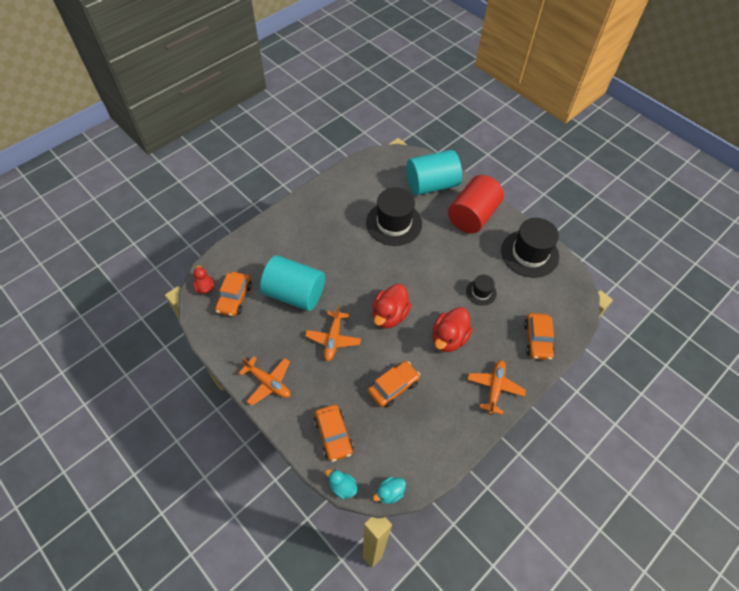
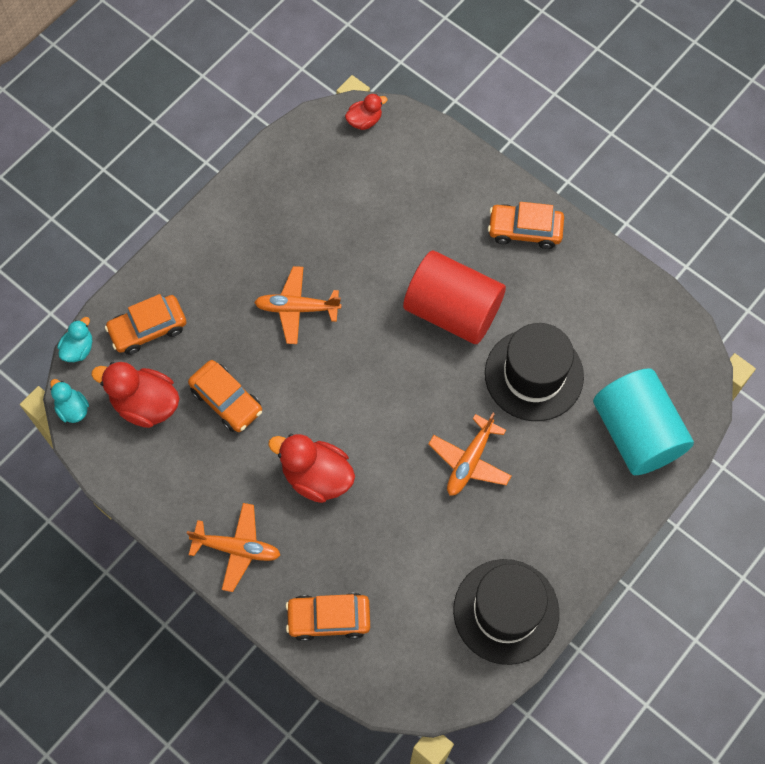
camera: 85 degrees right, 10 degrees up
(234, 298) = (351, 163): orange car -> orange car (525, 230)
(268, 383) = (219, 234): orange plane -> orange plane (469, 461)
(295, 293) = (369, 243): turquoise cylinder -> none
(389, 315) = (348, 384): red duck -> red duck (145, 404)
(472, 216) = (575, 508): red cylinder -> red cylinder (452, 311)
(481, 292) = (410, 526): black hat -> none

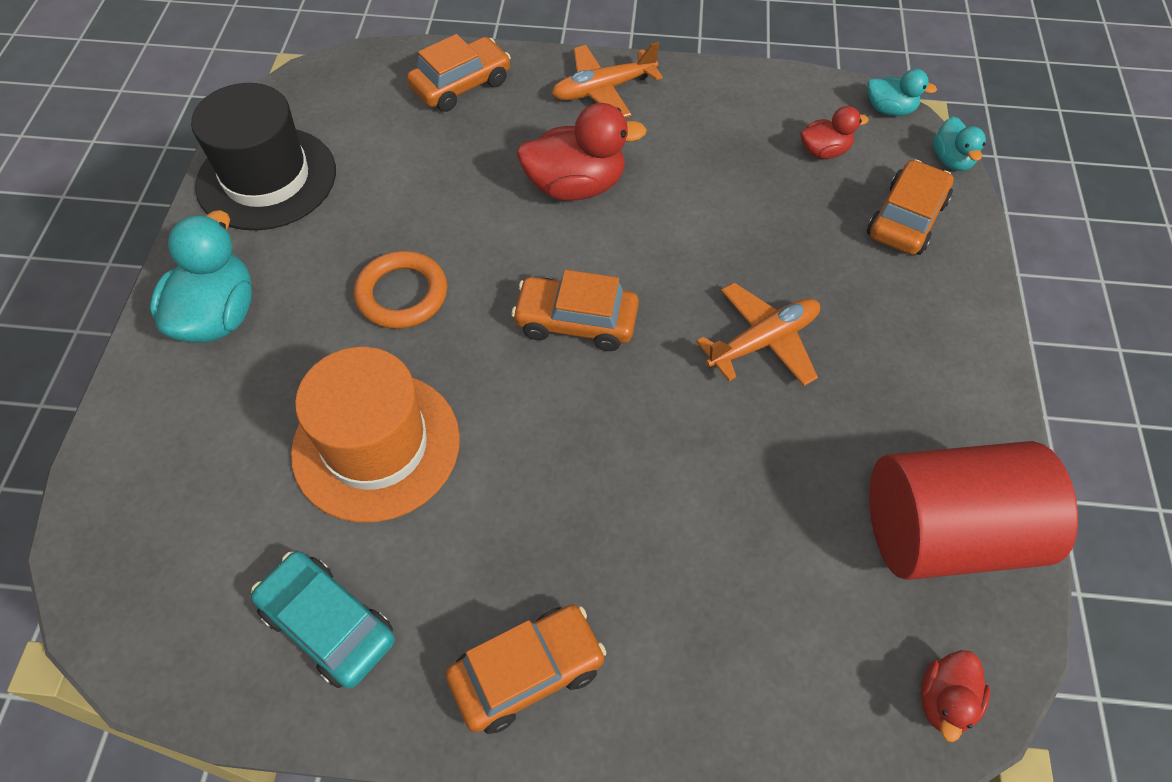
camera: 145 degrees right, 10 degrees down
(145, 404) = (824, 151): red duck -> red duck, size x0.56
(226, 400) = (744, 200): orange car -> orange car (576, 322)
(452, 311) = (553, 464): red cylinder -> red cylinder (945, 532)
(469, 461) = (402, 294): orange plane -> orange ring
(534, 375) = (376, 445): black hat -> orange hat
(582, 513) = (217, 316): none -> turquoise duck
(600, 301) = (328, 624): none -> turquoise car
(636, 433) = (179, 453): turquoise cylinder -> none

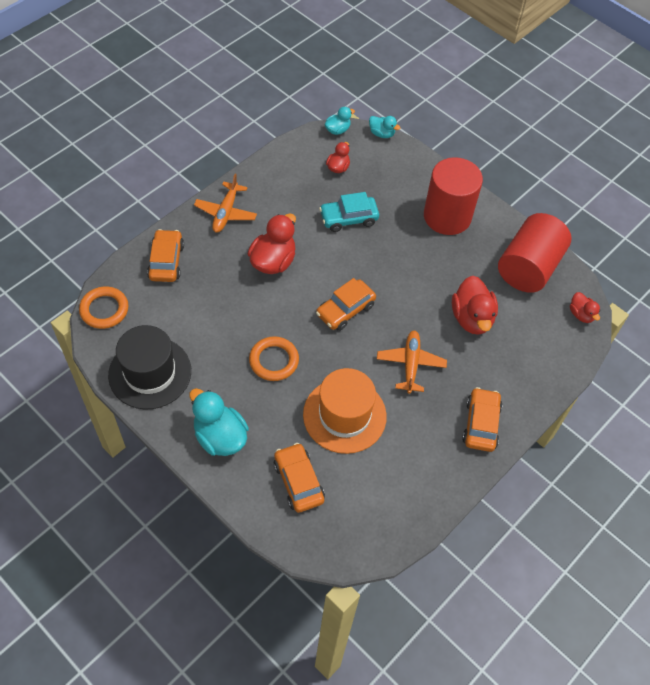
camera: 55 degrees left, 0 degrees up
(328, 624) = (412, 477): turquoise car -> turquoise car (348, 218)
(329, 78) = (104, 310): none -> orange ring
(739, 509) = (472, 318): none -> red duck
(763, 341) = (409, 258): orange plane -> orange plane (410, 364)
(904, 339) = (447, 216): none -> red cylinder
(906, 219) = (395, 171): orange car -> orange car (298, 482)

